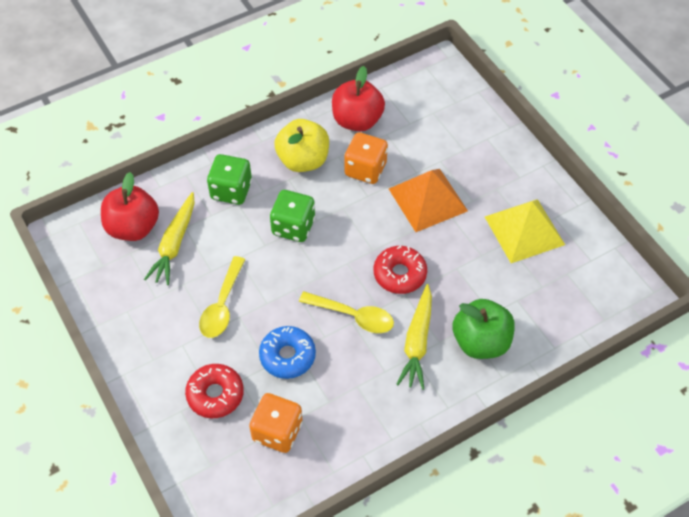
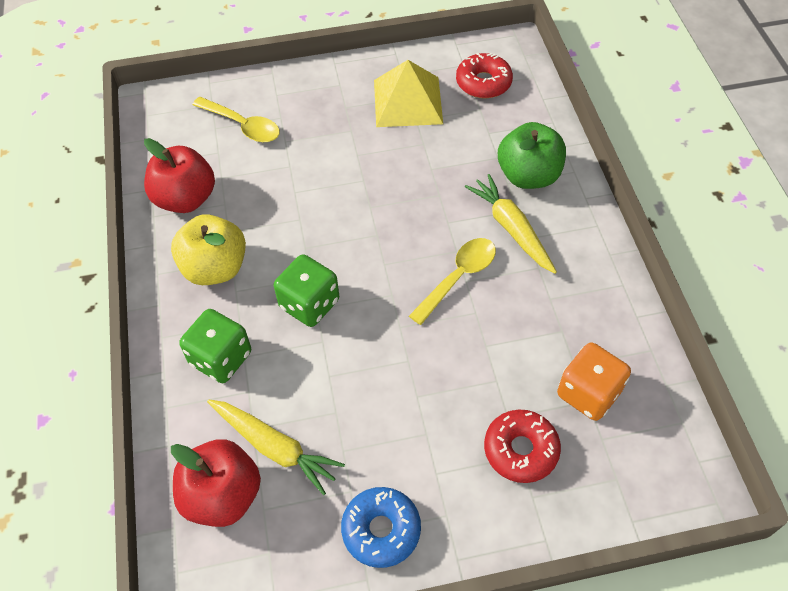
camera: 70 degrees left, 0 degrees up
(222, 305) = (393, 411): yellow spoon -> yellow spoon (243, 126)
(287, 356) = (490, 357): blue donut -> blue donut (381, 530)
(365, 169) = (261, 210): orange dice -> none
(399, 274) = (419, 219): red donut -> red donut (483, 83)
(417, 342) = (511, 228): yellow carrot -> yellow carrot turned 150 degrees counterclockwise
(427, 199) = (332, 167): orange pyramid -> none

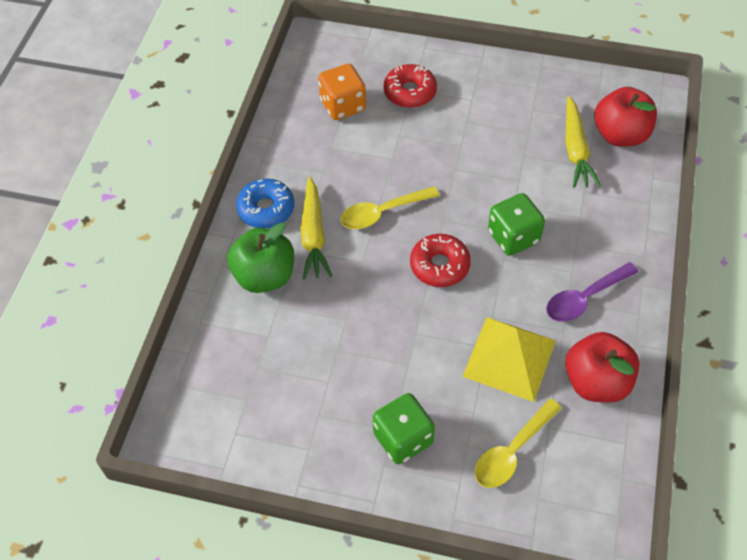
camera: 155 degrees left, 0 degrees up
(215, 268) = (584, 298): yellow apple -> purple spoon
(221, 358) = (599, 221): green dice -> green dice (403, 438)
(243, 126) = (512, 451): yellow spoon -> yellow spoon turned 105 degrees counterclockwise
(275, 447) = (575, 149): yellow carrot -> yellow carrot turned 150 degrees counterclockwise
(381, 530) = (522, 84): blue donut -> blue donut (266, 209)
(408, 101) = (323, 408): yellow pyramid -> yellow pyramid (509, 358)
(483, 83) = (232, 398): red donut -> red donut (439, 265)

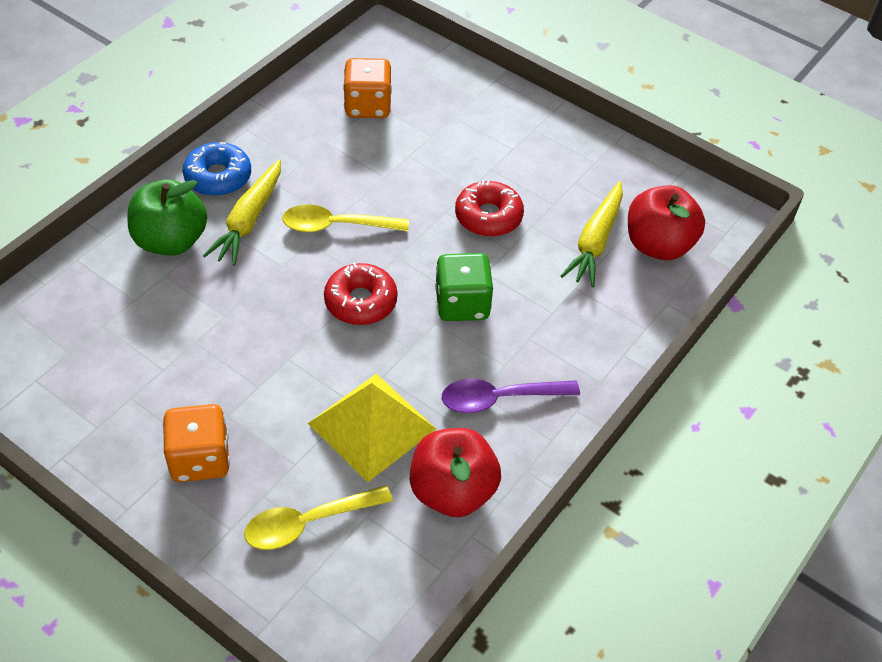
camera: 20 degrees right, 5 degrees down
(403, 438) = (200, 459): green dice -> orange dice
(410, 92) = (449, 118): red donut -> red donut (488, 216)

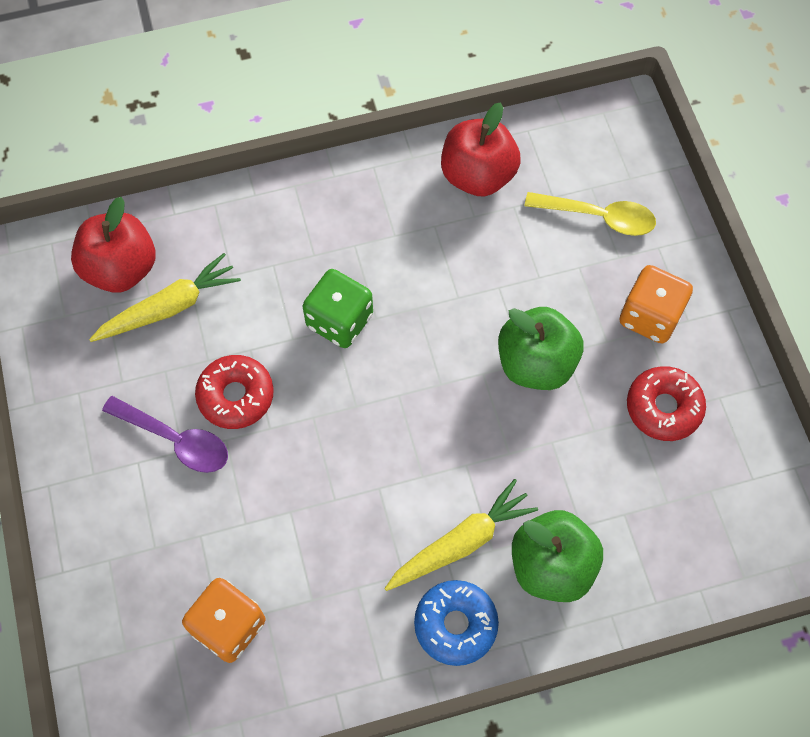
camera: 140 degrees left, 15 degrees up
(277, 363) = (536, 363): none -> green apple
(336, 226) = (383, 479): yellow spoon -> none
(360, 301) = (423, 379): red donut -> red donut (663, 407)
(371, 426) = (499, 260): yellow pyramid -> none
(499, 398) = (383, 220): purple spoon -> purple spoon (175, 440)

